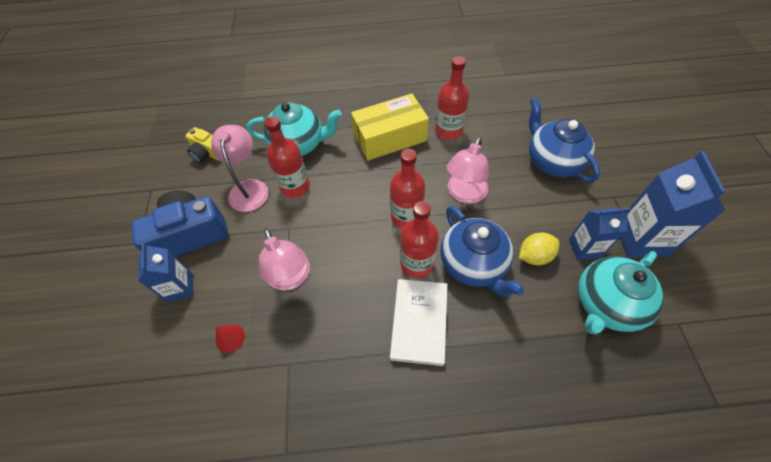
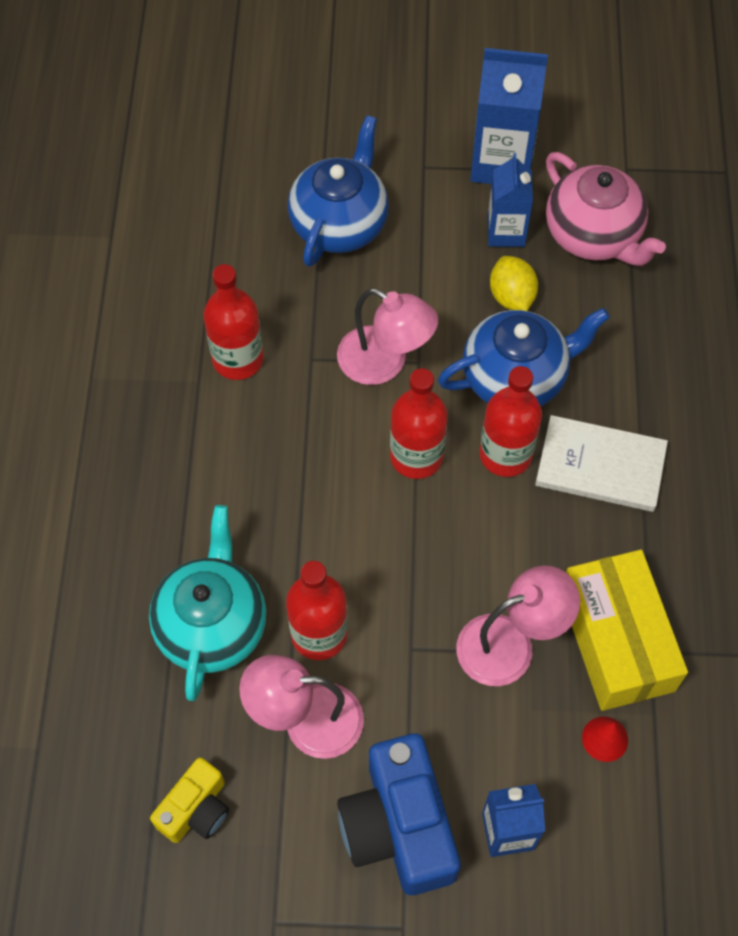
camera: 85 degrees left, 5 degrees up
(390, 138) = (231, 458): yellow box -> yellow box (616, 640)
(552, 161) = (340, 223): blue teapot -> blue teapot turned 135 degrees clockwise
(606, 304) = (594, 235): turquoise teapot -> pink teapot

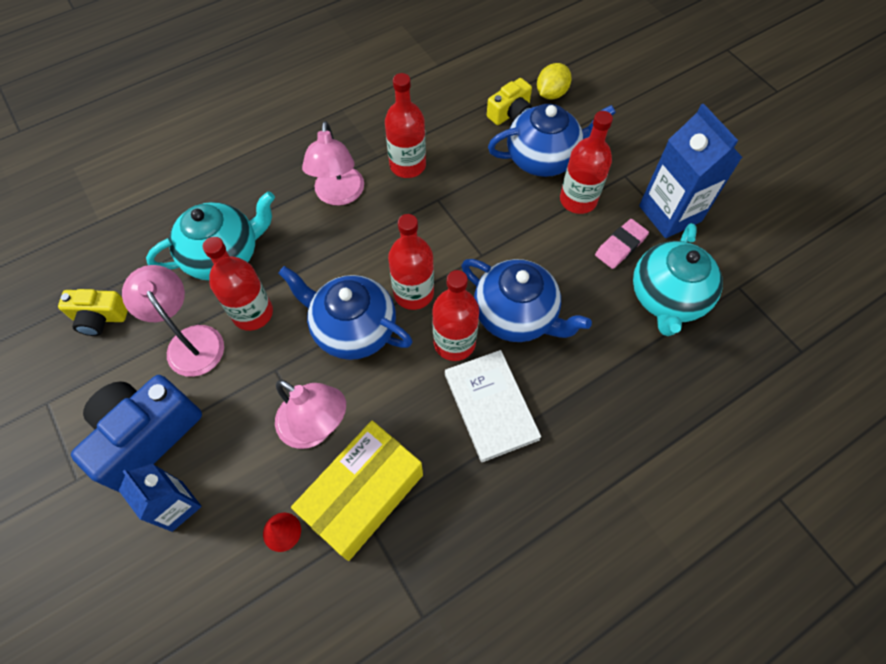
camera: 55 degrees right, 0 degrees up
(250, 212) = (510, 113): none -> yellow camera
(384, 363) = (466, 238): pink lamp -> pink lamp (339, 195)
(417, 542) = (353, 329): none -> blue teapot
(420, 229) = (578, 200): none -> red bottle
(506, 231) = (620, 246): blue carton -> pink eraser
(511, 297) = (575, 278): yellow lemon -> yellow lemon (551, 94)
(594, 235) = (667, 298): pink teapot -> turquoise teapot

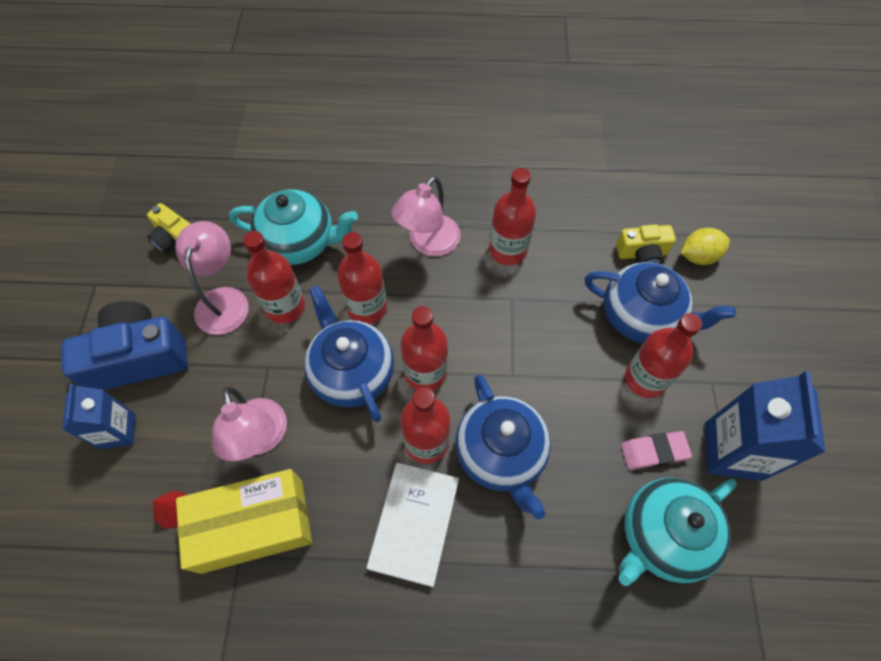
camera: 35 degrees right, 0 degrees up
(326, 273) = (367, 307): none -> red bottle

